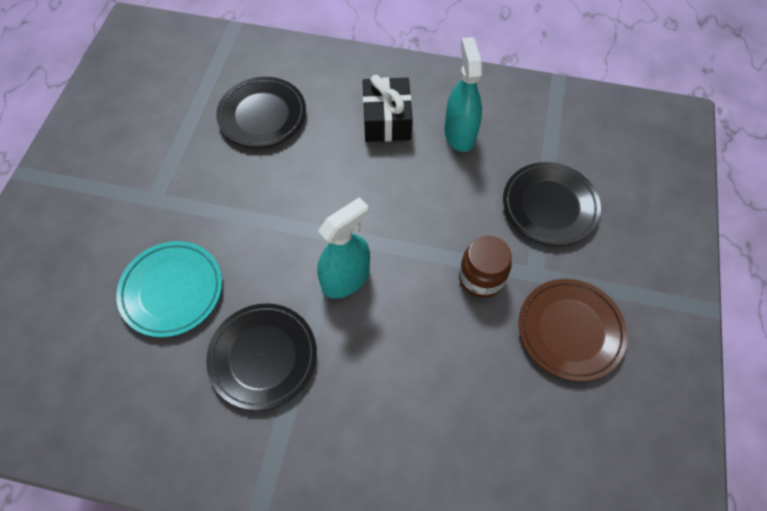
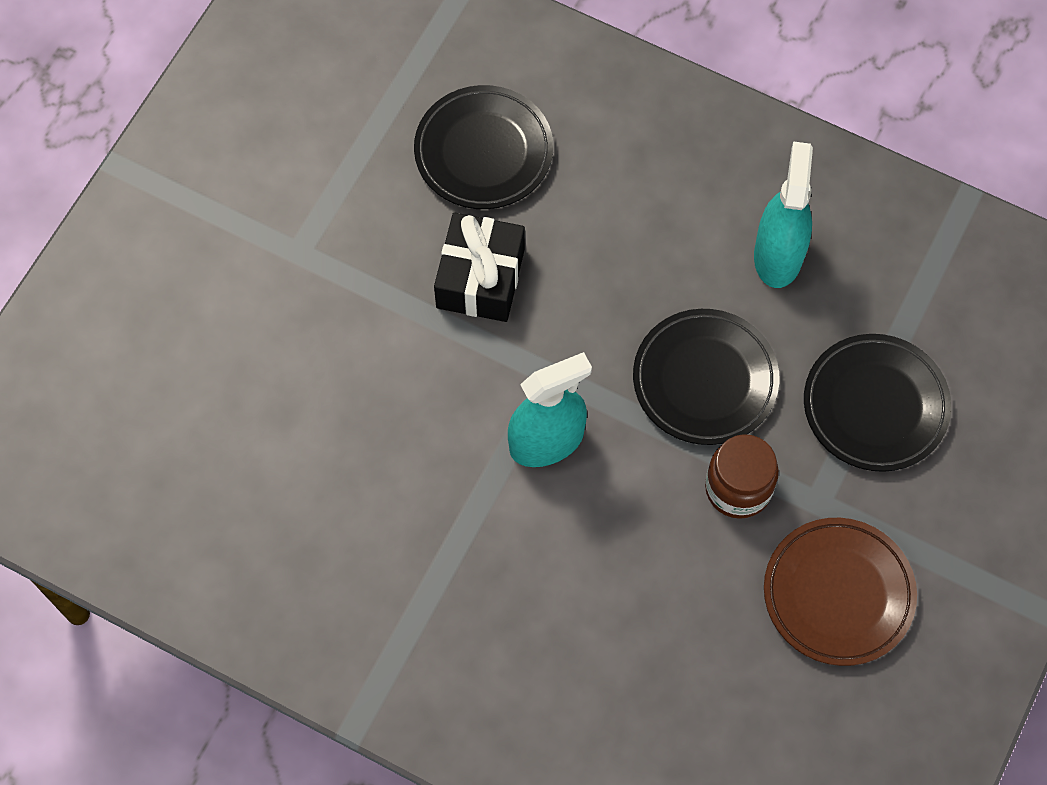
camera: 15 degrees right, 5 degrees up
(172, 290) = (303, 398): turquoise plate -> none
(263, 357) = (409, 522): black plate -> black plate (705, 380)
(386, 120) = (672, 205): black gift -> black gift (480, 278)

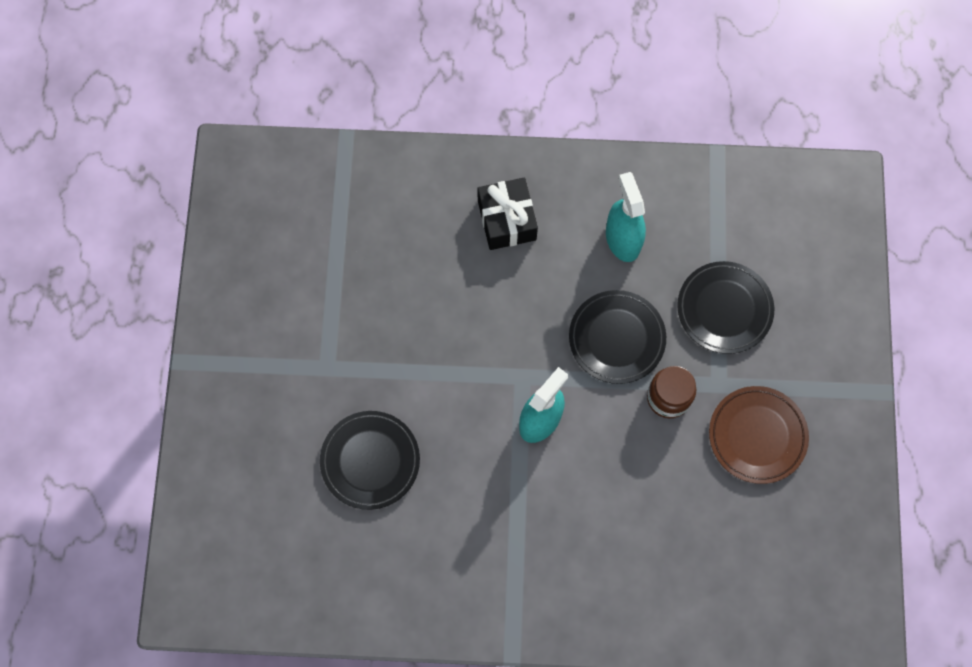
camera: 25 degrees left, 5 degrees up
(480, 278) = (449, 334): black gift -> black gift (506, 220)
(483, 152) = (411, 251): black plate -> black plate (370, 461)

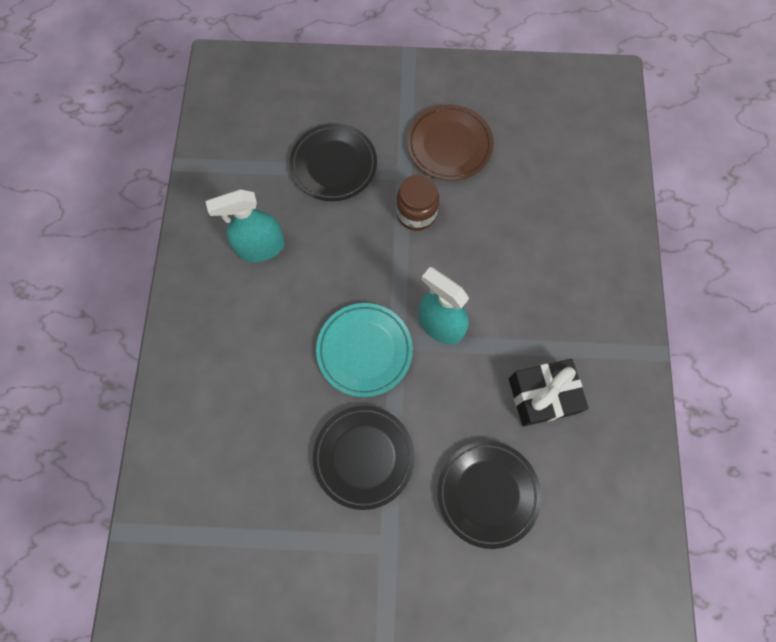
camera: 90 degrees left, 0 degrees up
(506, 220) = (233, 355): black gift -> black gift (542, 396)
(512, 344) = (364, 350): none -> turquoise plate
(616, 338) = (360, 255): black plate -> black plate (364, 457)

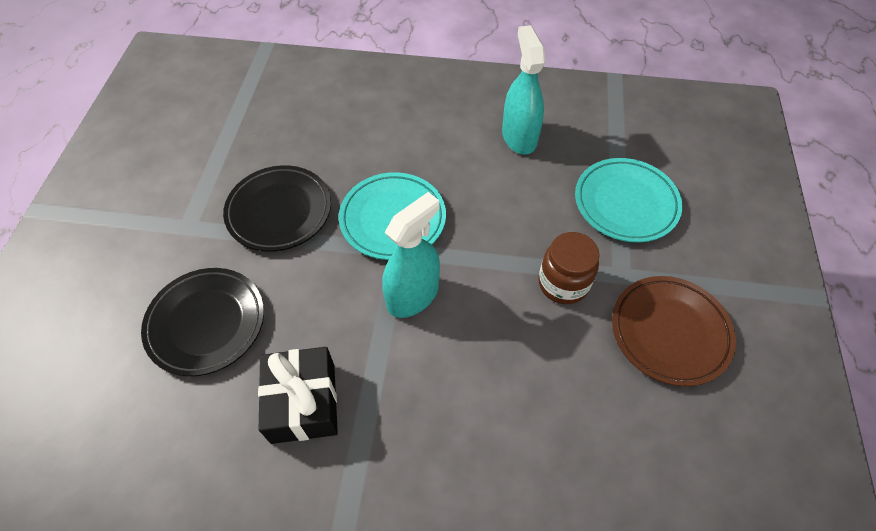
camera: 95 degrees right, 15 degrees down
(333, 165) = (625, 203): black plate -> turquoise plate

